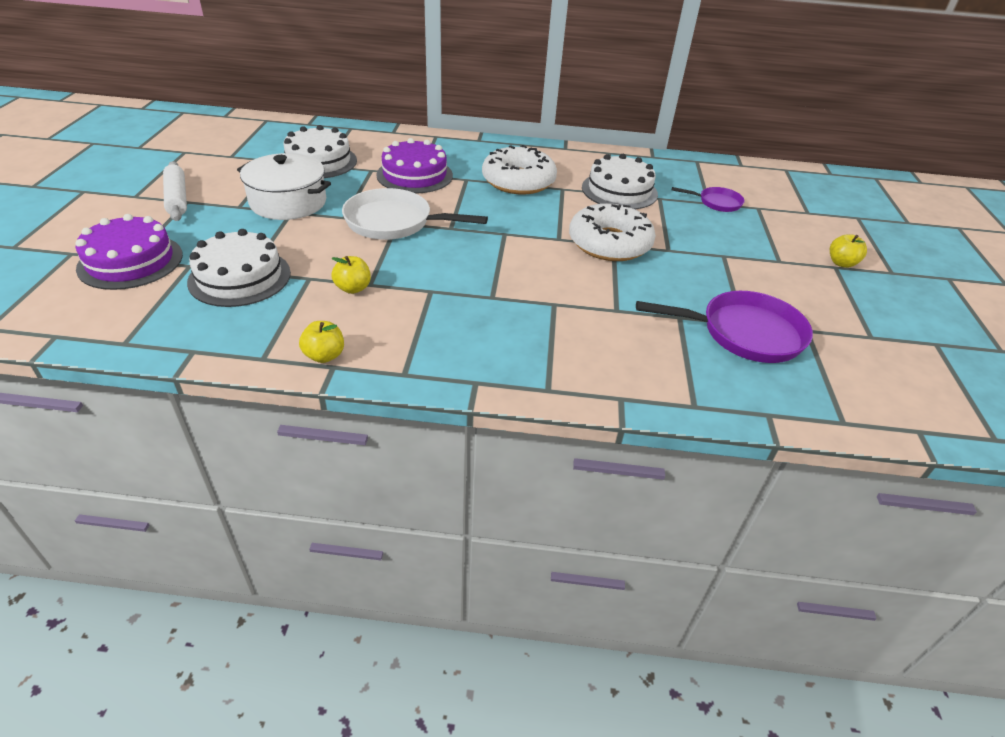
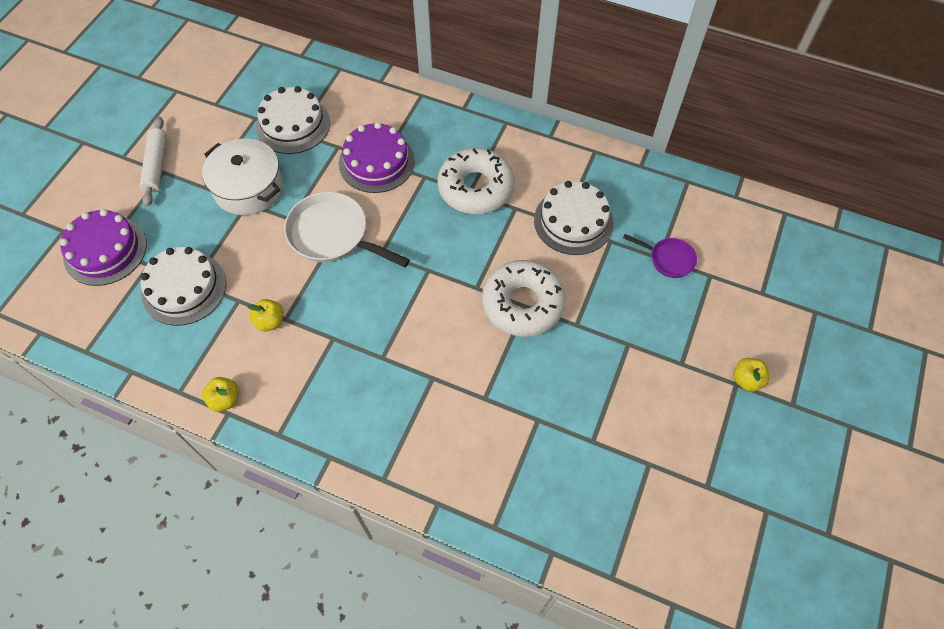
camera: 20 degrees right, 20 degrees up
(744, 333) = (586, 454): purple pan -> none

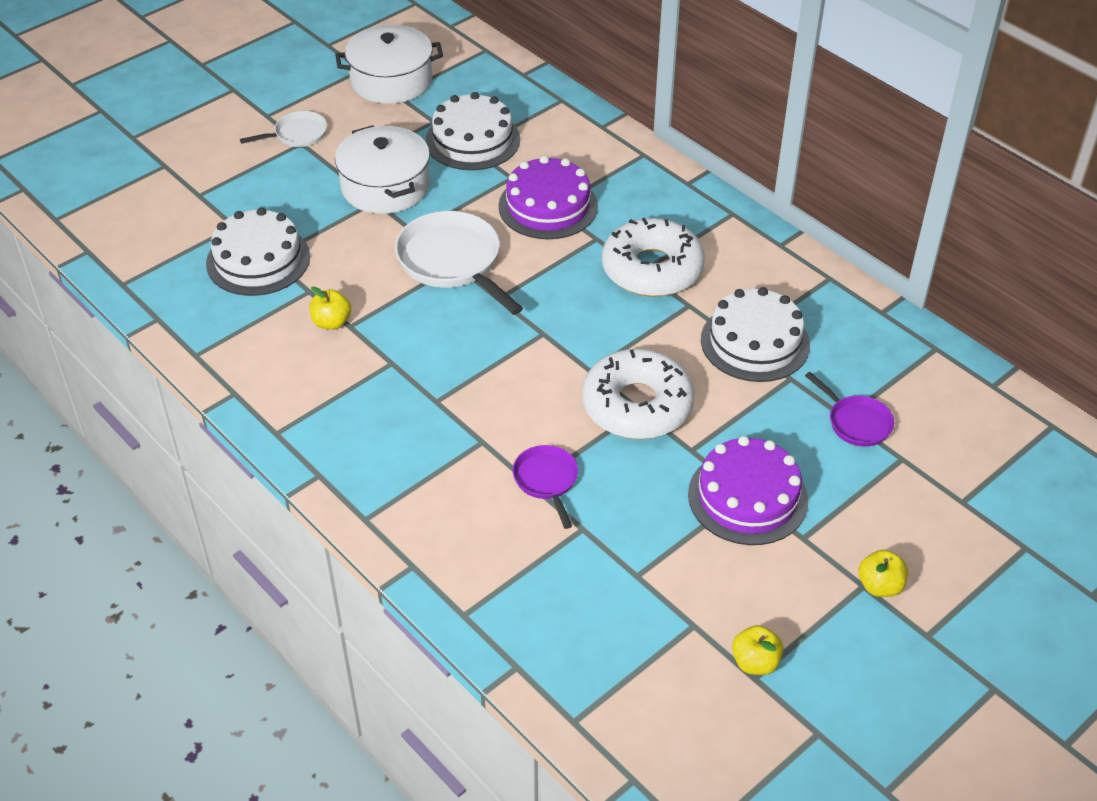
camera: 25 degrees right, 15 degrees down
(105, 250) = (197, 197): purple cake -> purple cake (747, 497)
(156, 166) = (297, 135): white rolling pin -> white pan
(204, 93) = (391, 80): none -> white pot
(225, 399) = (239, 379): yellow apple -> yellow apple (755, 662)
(494, 391) = (547, 481): none -> purple pan

